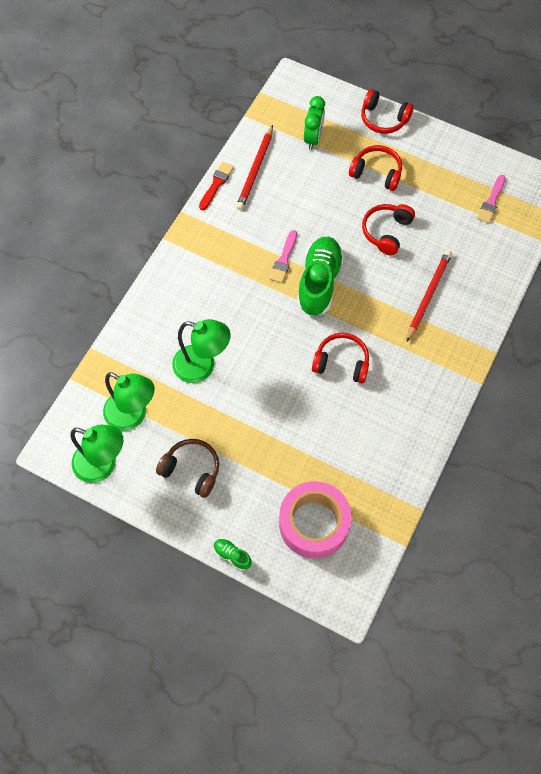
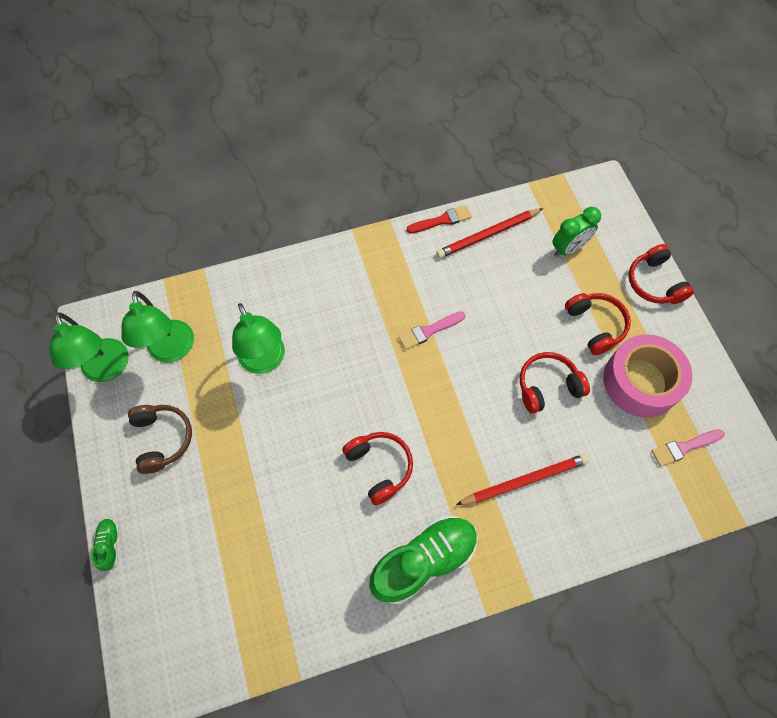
camera: 45 degrees right, 0 degrees up
(314, 523) = (200, 588): pink tape -> pink tape (641, 381)
(319, 282) = (437, 378): green shoe -> green shoe (424, 560)

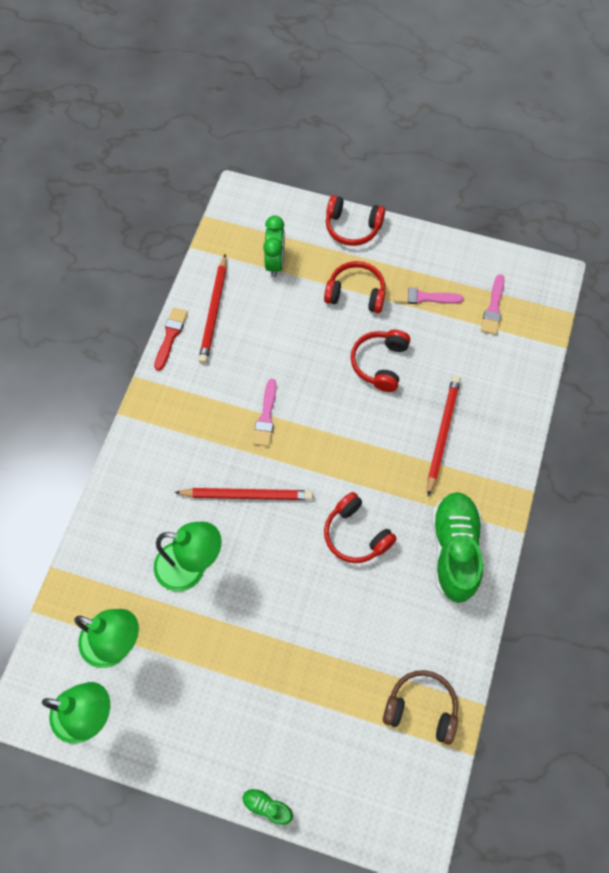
camera: 55 degrees left, 0 degrees up
(162, 439) = (199, 703): brown headphones -> brown headphones (421, 708)
(352, 361) = (246, 495): none -> red pencil
(379, 467) = (356, 534): red headphones -> red headphones turned 135 degrees counterclockwise
(641, 381) = (423, 297): pink tape -> pink brush

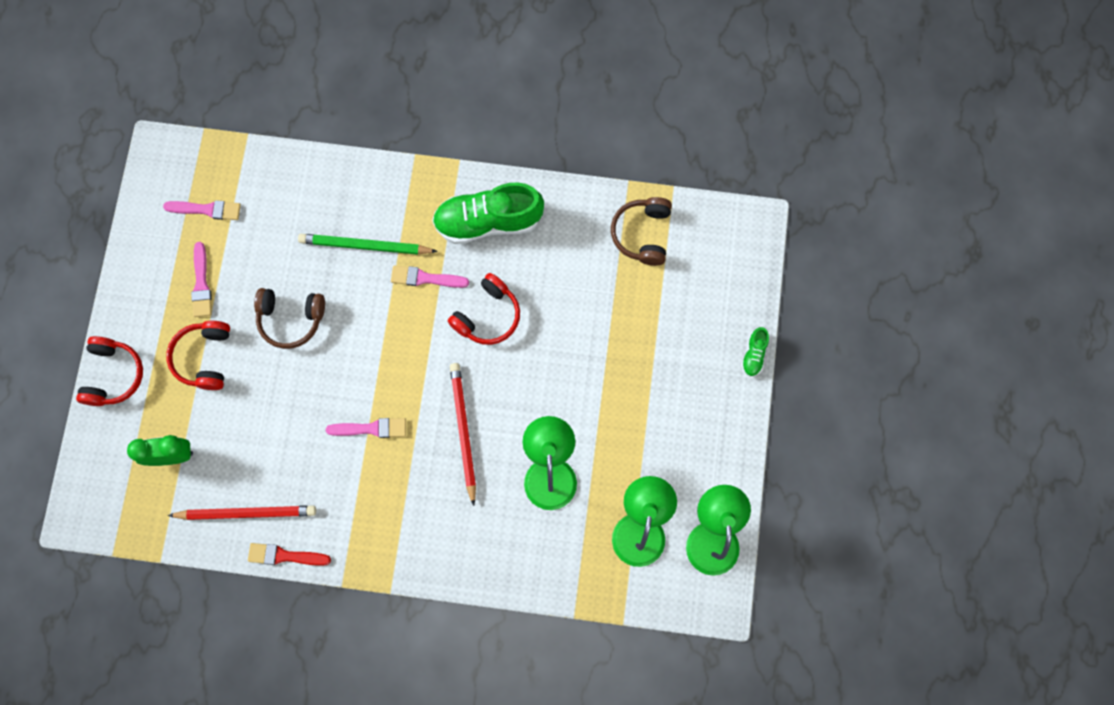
camera: 100 degrees left, 10 degrees up
(380, 363) = (291, 319): red headphones -> brown headphones
(402, 483) = (425, 278): none -> pink brush
(442, 434) = (365, 246): red pencil -> green pencil

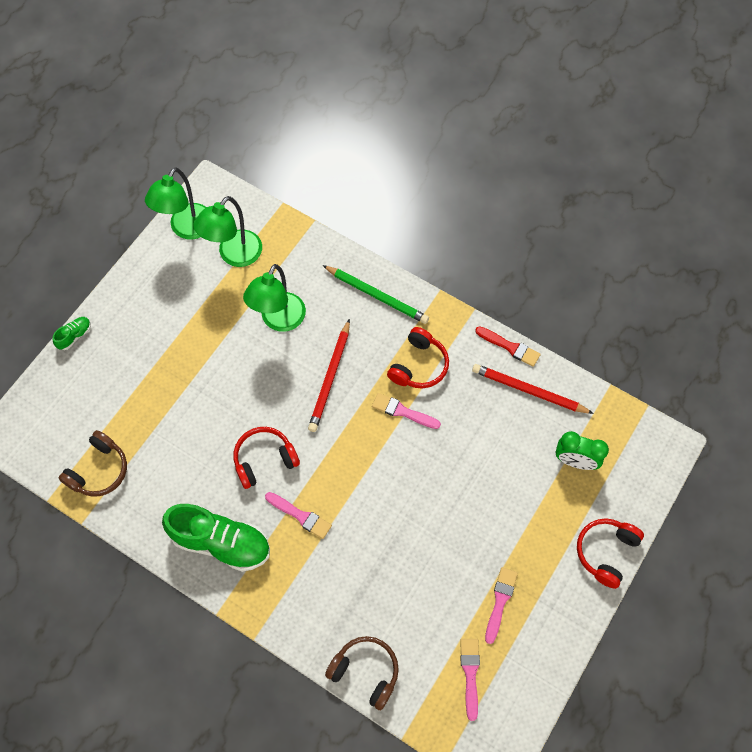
camera: 155 degrees left, 10 degrees down
(204, 357) = (520, 532): red headphones -> red headphones (418, 365)
(206, 210) = (470, 674): pink brush -> pink brush turned 60 degrees clockwise
(291, 319) = (432, 532): brown headphones -> brown headphones (365, 672)
(365, 246) = (339, 569): green pencil -> green pencil (376, 296)

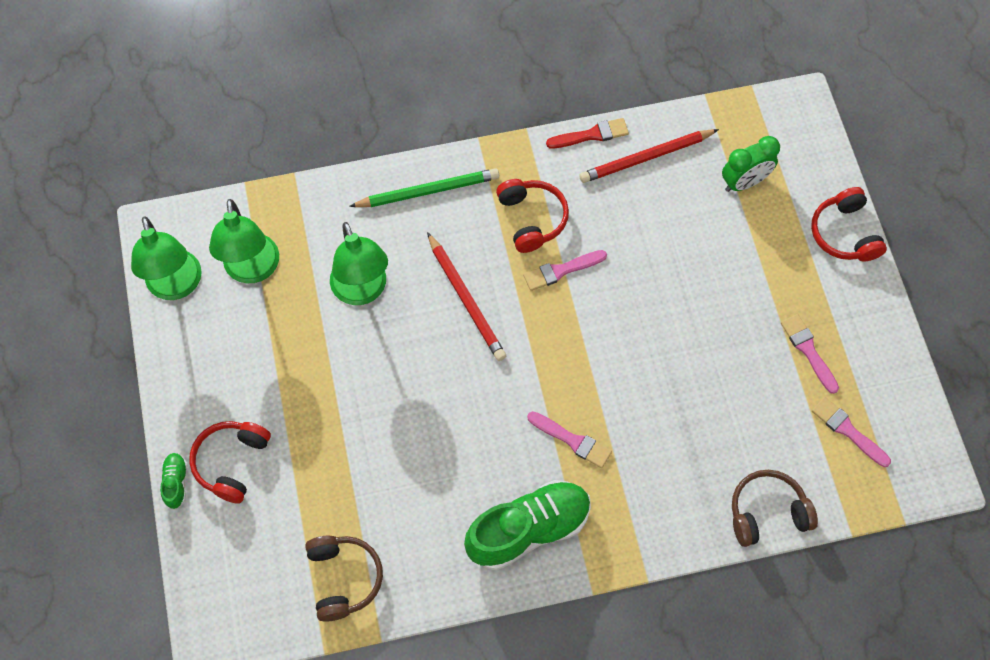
camera: 45 degrees left, 0 degrees up
(264, 460) = (487, 423): red headphones -> red headphones (232, 462)
(300, 516) = (572, 440): pink brush -> pink brush turned 45 degrees clockwise

